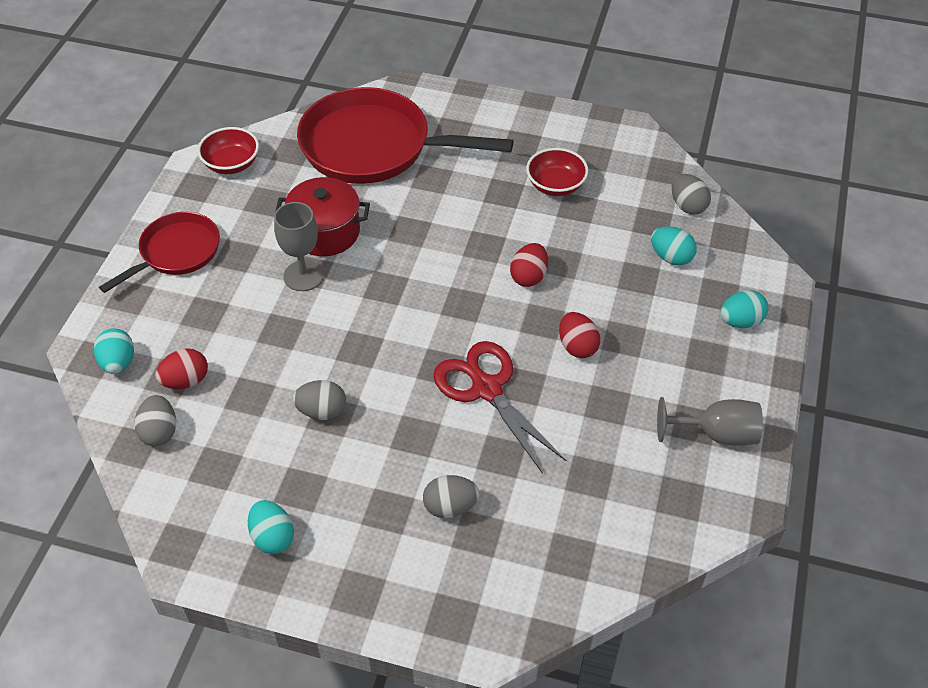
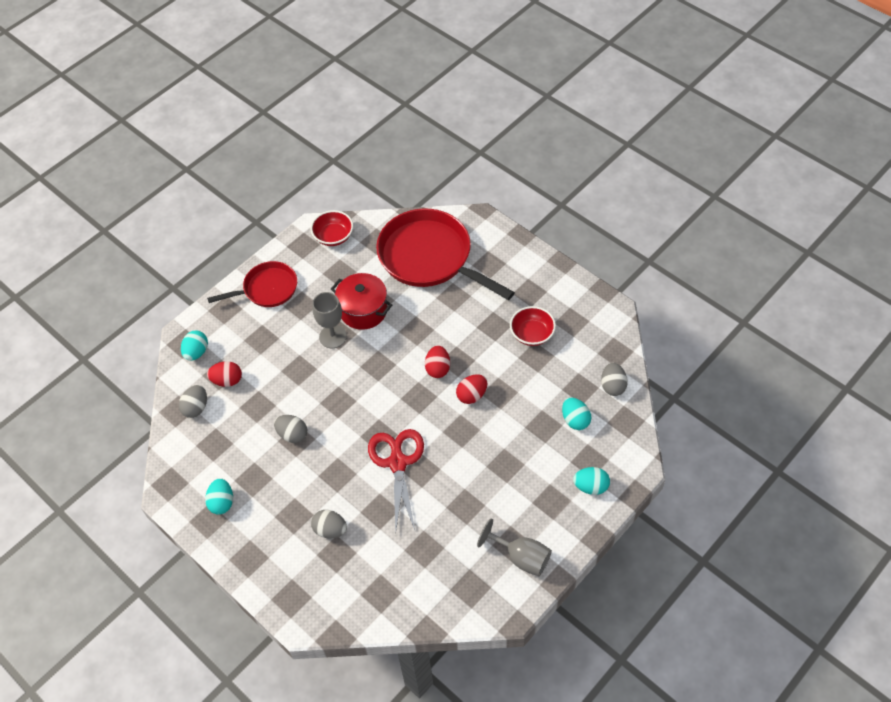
camera: 30 degrees right, 5 degrees up
(577, 346) = (471, 458): red egg -> red egg (438, 368)

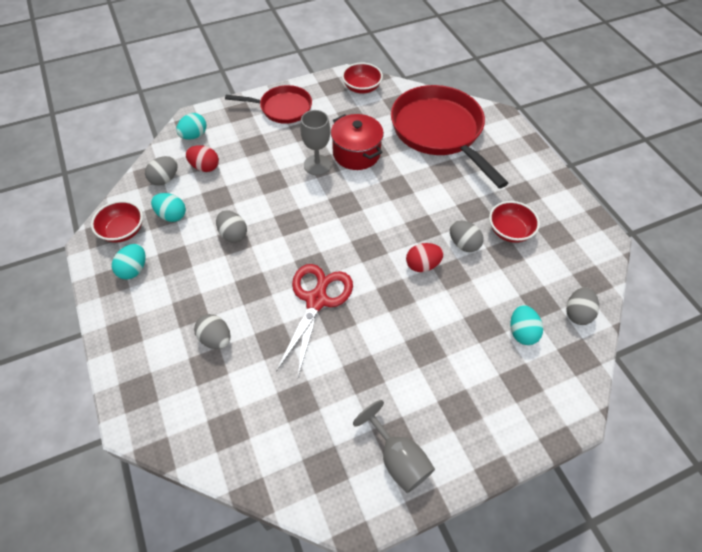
camera: 20 degrees right, 0 degrees up
(189, 472) = (123, 231): none -> red bowl
(438, 368) = (400, 228): red egg -> none
(498, 362) = (463, 244): none -> grey egg
(590, 486) = (511, 412): turquoise egg -> turquoise egg (172, 215)

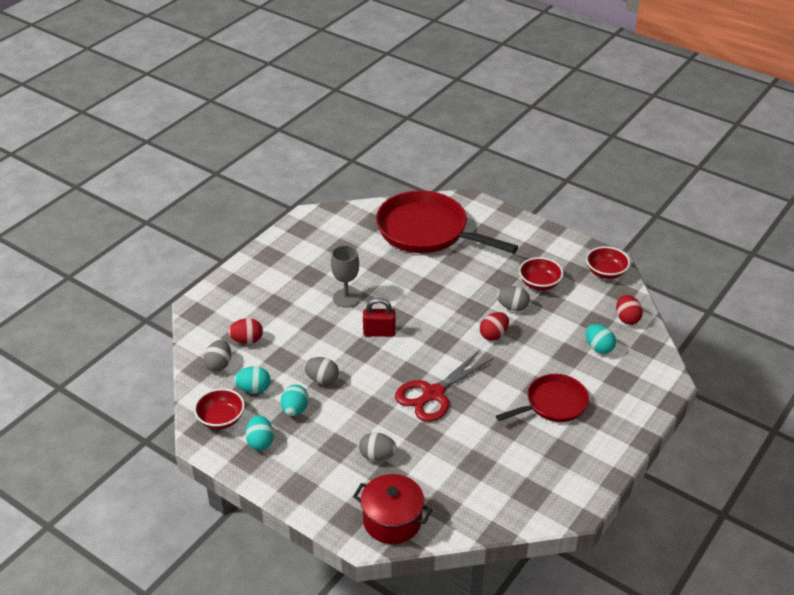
camera: 30 degrees left, 15 degrees down
(194, 136) = (211, 319): turquoise egg -> turquoise egg (295, 410)
(282, 108) = (273, 265): red pan -> red pan (553, 404)
(317, 300) = (433, 394): red scissors -> red scissors turned 120 degrees counterclockwise
(318, 211) = (379, 332): none -> red padlock
(356, 153) = (372, 276): red pot -> red pot (392, 520)
(361, 88) = (330, 221): red bowl -> red bowl (606, 272)
(398, 459) = (575, 463): grey goblet -> none
(577, 313) = (627, 318): grey egg -> red egg

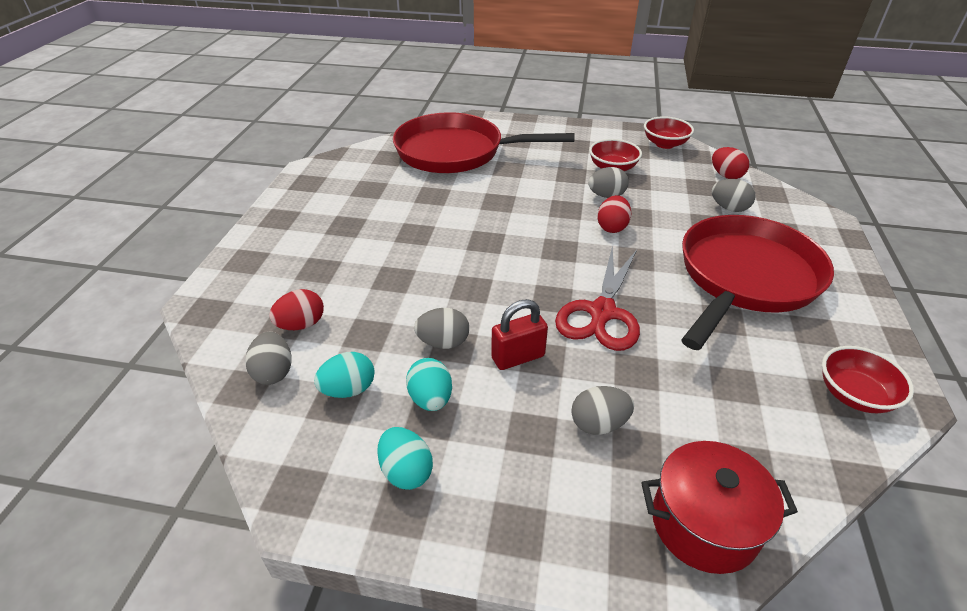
camera: 25 degrees left, 0 degrees up
(221, 419) = (318, 457): red bowl -> red bowl (854, 395)
(346, 298) = (409, 237): grey goblet -> none
(379, 332) = (478, 262): red padlock -> red padlock (518, 357)
(553, 404) = (744, 278): red pan -> red pan, size x1.75
(598, 347) = (729, 208): turquoise egg -> grey egg

